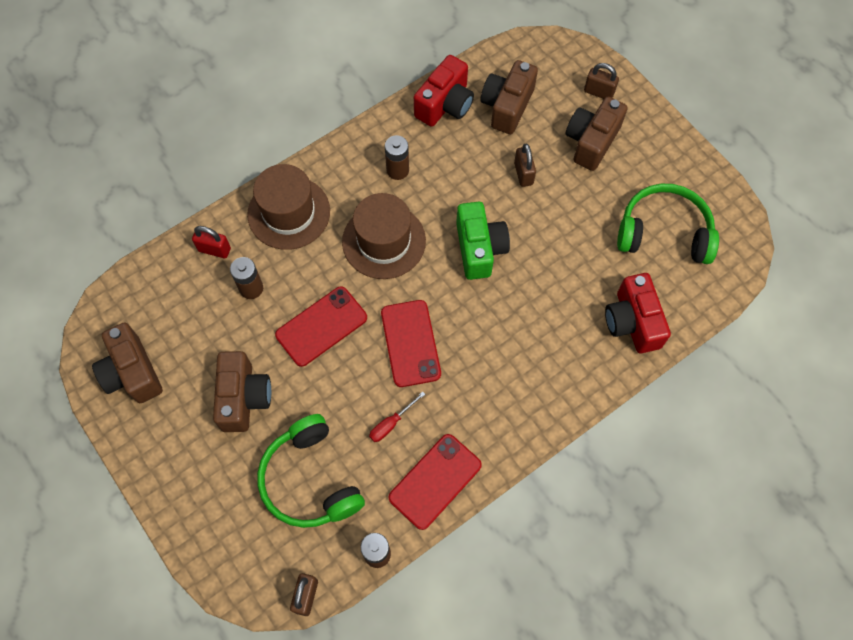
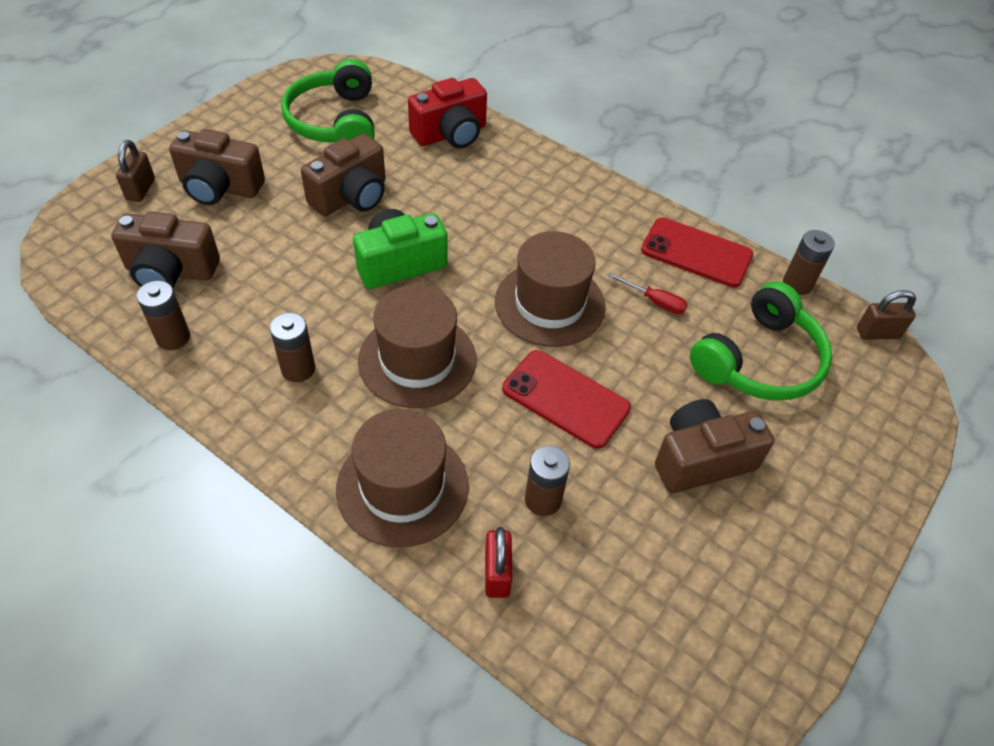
camera: 110 degrees left, 15 degrees down
(132, 372) = (740, 621): brown camera -> brown camera (351, 196)
(410, 343) = (549, 304): red phone -> brown hat
(445, 104) = (173, 337): red camera -> brown battery
(523, 174) = (279, 240): brown padlock -> none

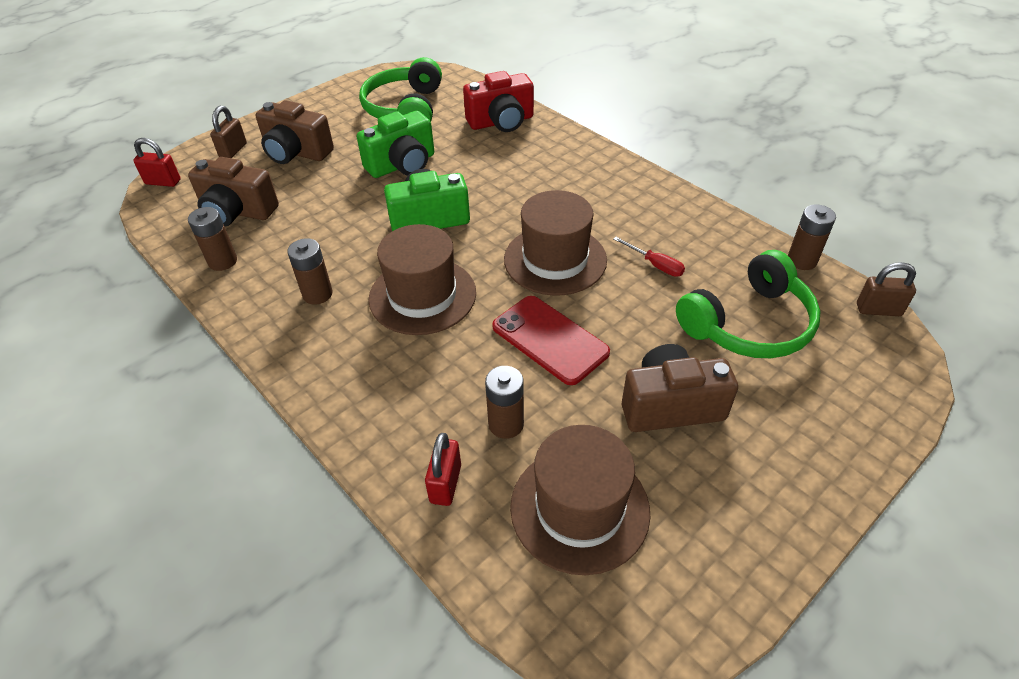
camera: 15 degrees right, 5 degrees down
(65, 238) = (163, 182): none -> red padlock
(351, 196) = (402, 165): brown camera -> green camera
(402, 487) = (379, 399): brown hat -> brown hat (579, 508)
(696, 253) = (705, 227): red phone -> none

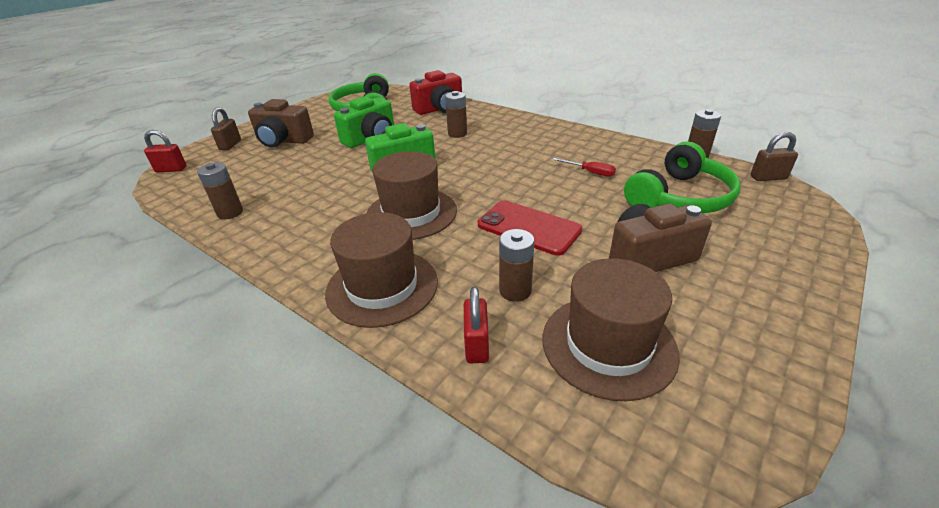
camera: 10 degrees left, 10 degrees down
(237, 211) = (239, 180): brown camera -> none
(317, 294) = (319, 223): brown battery -> brown battery (457, 134)
(555, 260) = (511, 178): brown hat -> brown hat (382, 286)

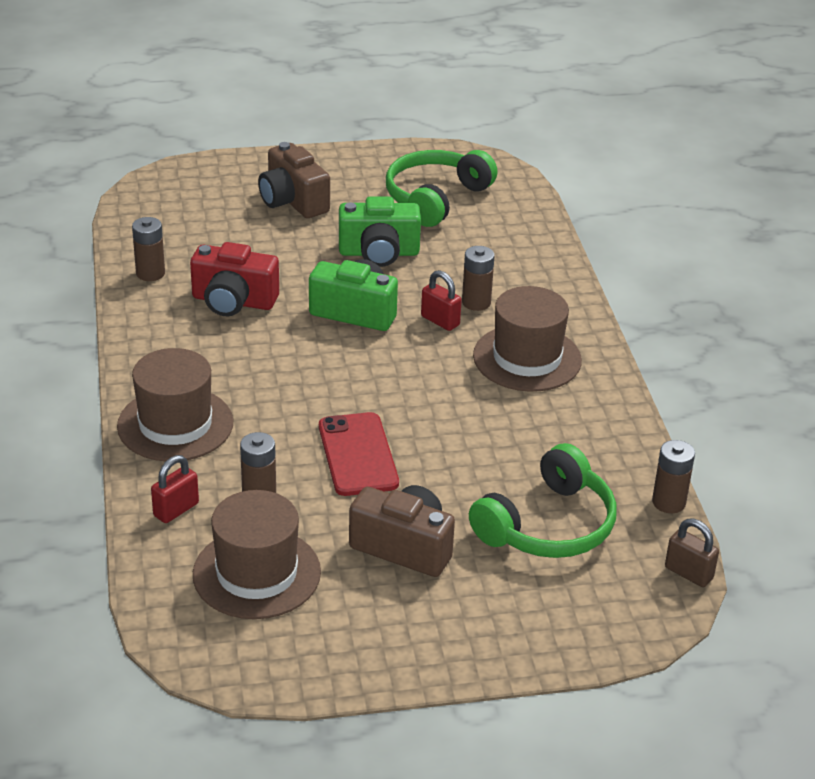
camera: 40 degrees right, 0 degrees up
(171, 169) = (156, 182): red padlock -> red padlock (440, 321)
(230, 145) = (238, 177): brown padlock -> none
(411, 213) = (286, 373): brown hat -> brown hat (527, 358)
(439, 109) = (518, 250): red camera -> red camera (233, 301)
(590, 172) = (519, 442): red screwdriver -> none
(680, 197) = (548, 525): green headphones -> green headphones turned 45 degrees counterclockwise

